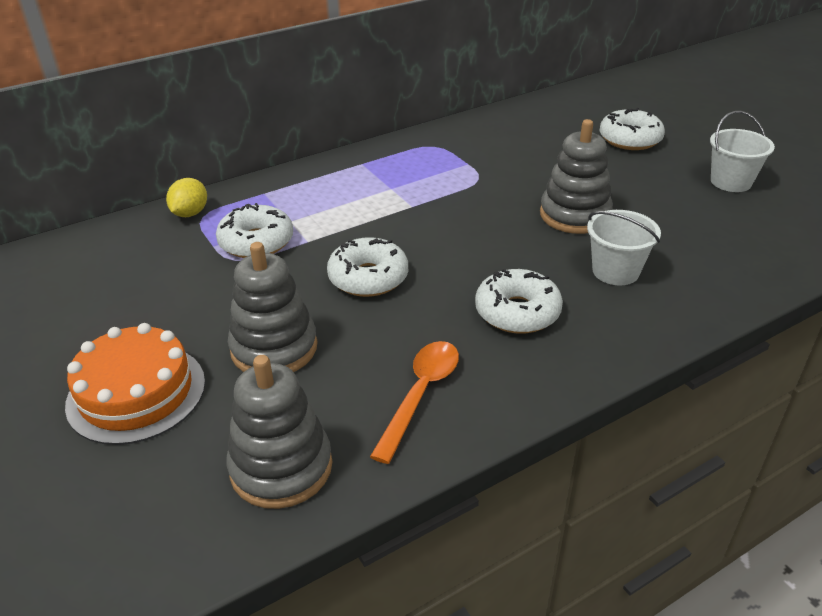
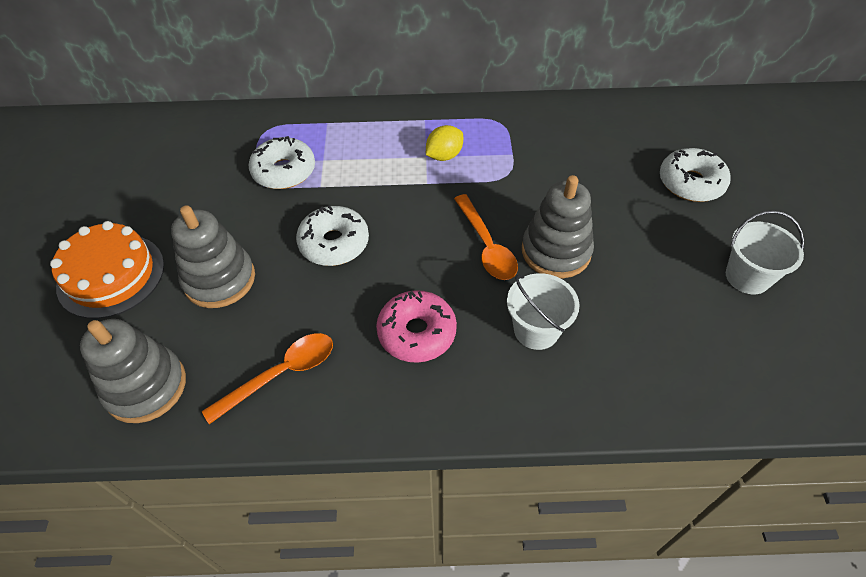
camera: 30 degrees right, 15 degrees up
(190, 213) = (261, 123): yellow lemon -> yellow lemon (444, 156)
(513, 231) = (486, 246): none -> orange spoon
(517, 312) = (417, 333): white donut -> pink donut

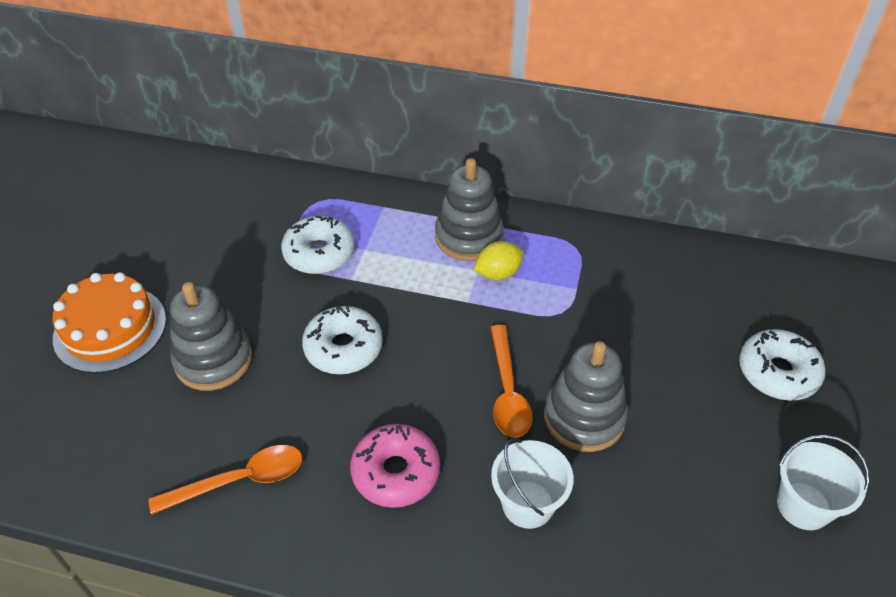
camera: 15 degrees right, 5 degrees down
(146, 387) = (105, 457): grey stacking toy -> grey stacking toy (468, 237)

